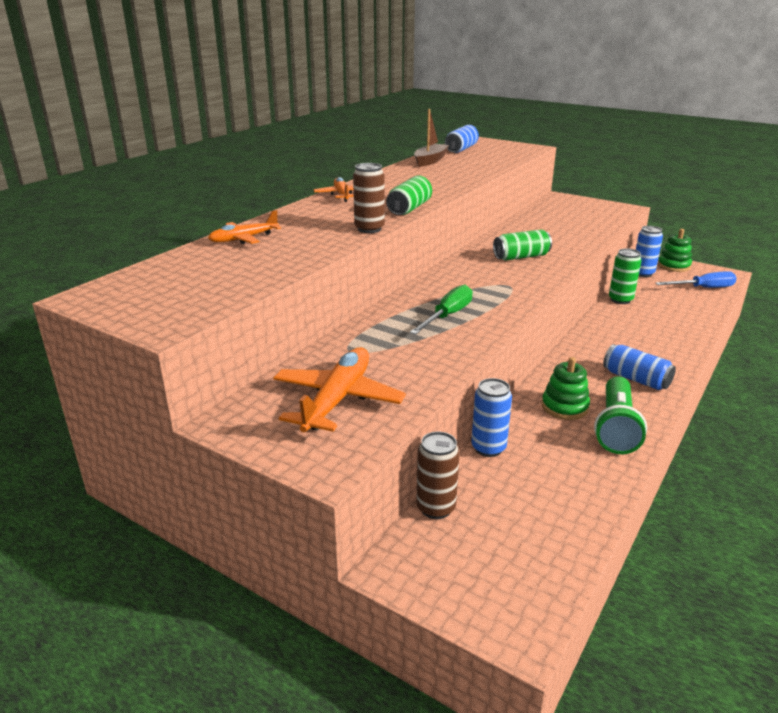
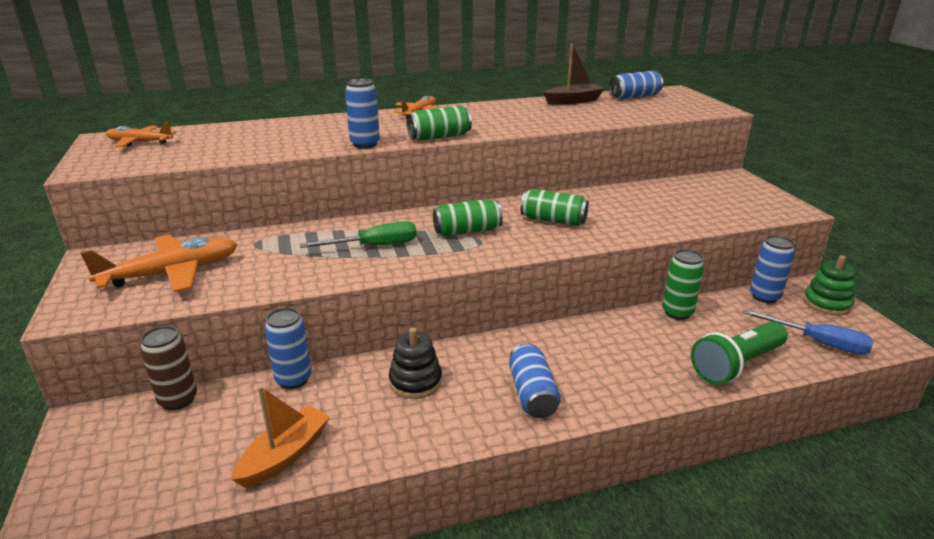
camera: 40 degrees right, 0 degrees up
(244, 239) = (270, 127): orange plane -> orange plane (140, 142)
(369, 229) = (365, 144): brown can -> blue can
(485, 282) = (467, 231): none -> green can
(564, 407) = (415, 381): green stacking toy -> black stacking toy
(579, 491) = (285, 455): none -> orange boat
(616, 428) = (422, 425): green flashlight -> green flashlight (737, 365)

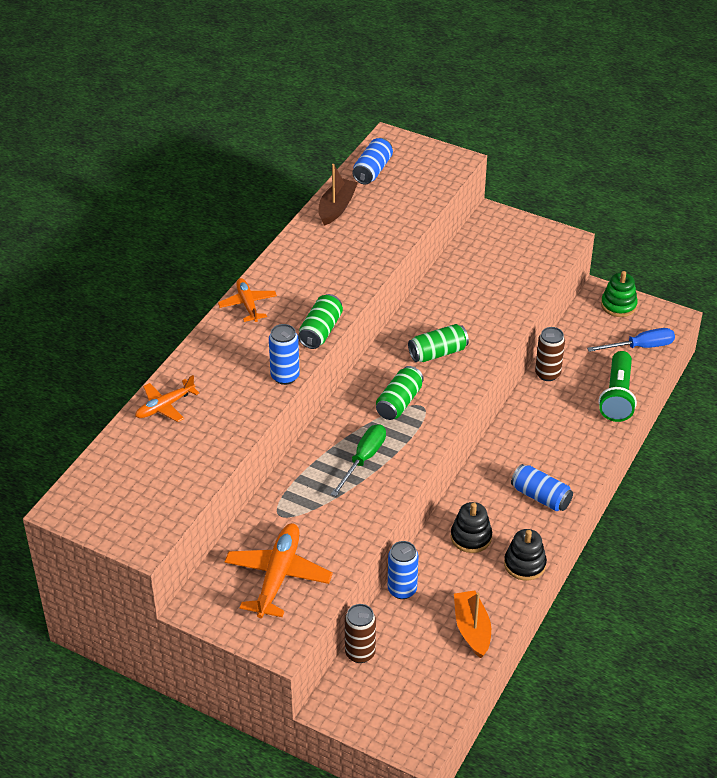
camera: 45 degrees left, 15 degrees up
(140, 142) = (108, 491): orange plane -> orange plane (165, 406)
(426, 438) = (524, 564): none -> black stacking toy
(677, 312) = (547, 374): green can -> brown can
(764, 296) = (581, 322): blue can -> none

